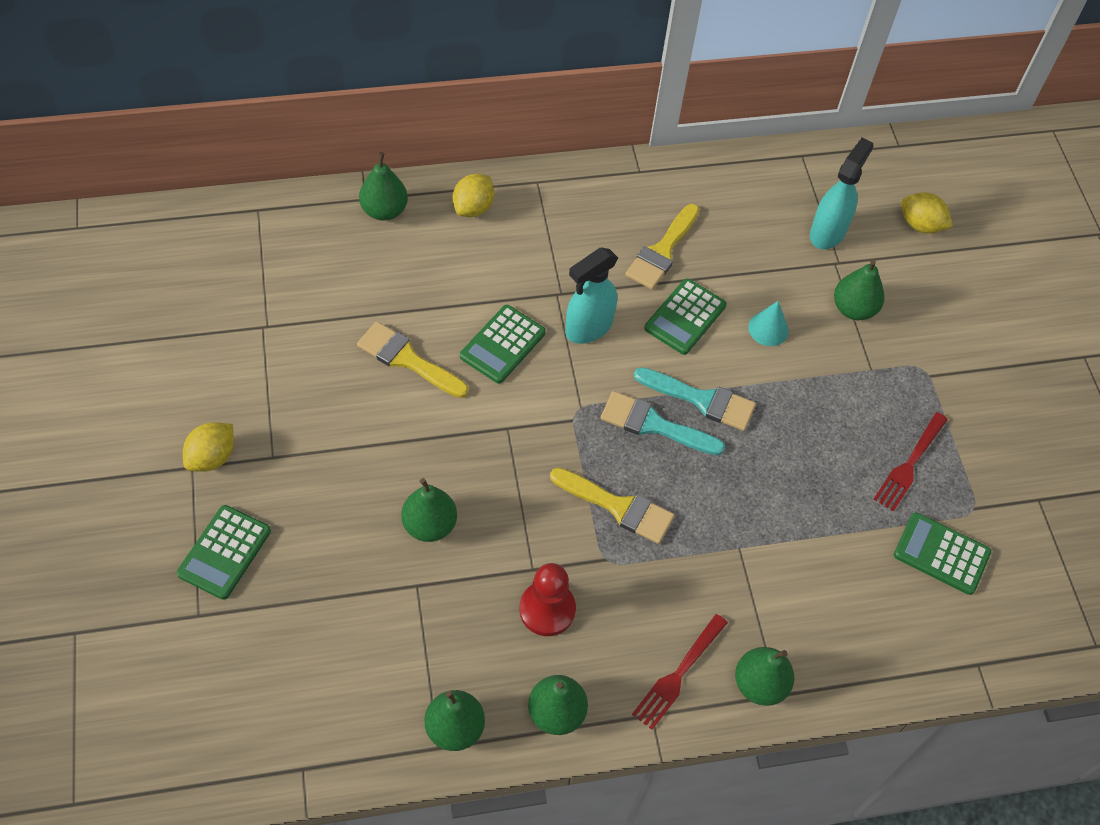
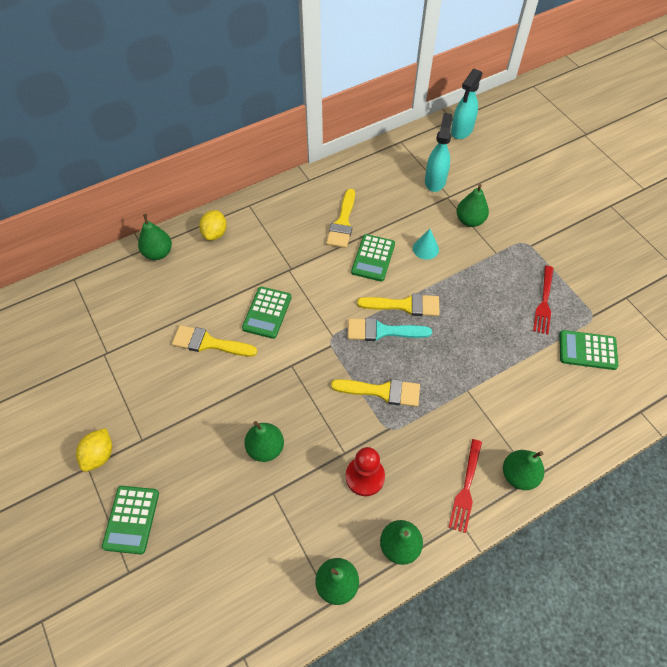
camera: 15 degrees left, 0 degrees up
(588, 328) = (316, 284): turquoise spray bottle -> turquoise spray bottle (461, 131)
(701, 400) = (404, 305): turquoise brush -> yellow brush
(920, 225) = (485, 160): yellow lemon -> none

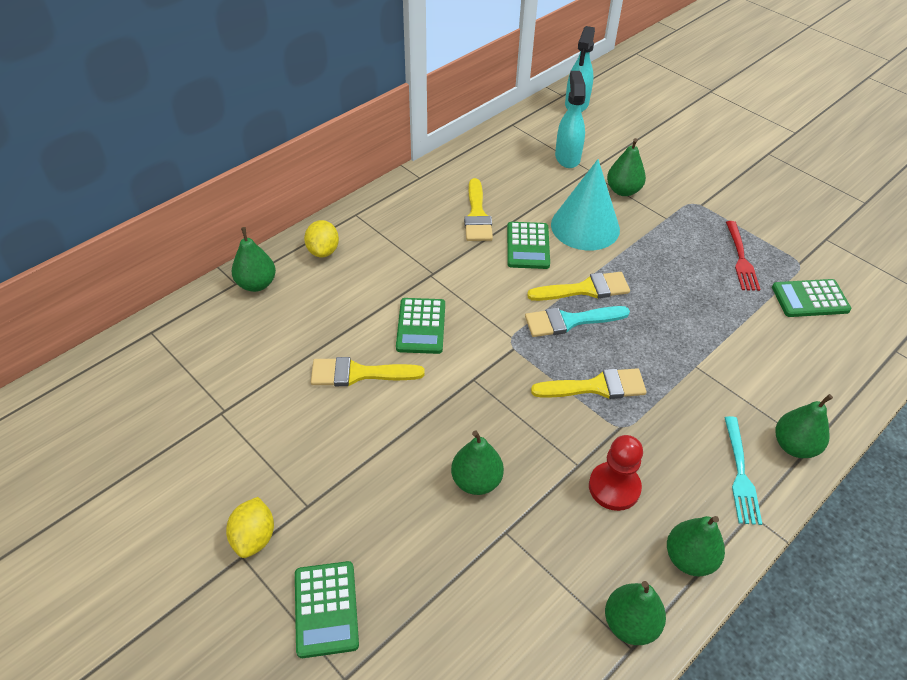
camera: 15 degrees left, 10 degrees down
(425, 249) = (585, 226): turquoise cone -> turquoise cone, size x2.14
(466, 488) = (740, 474): red fork -> turquoise fork

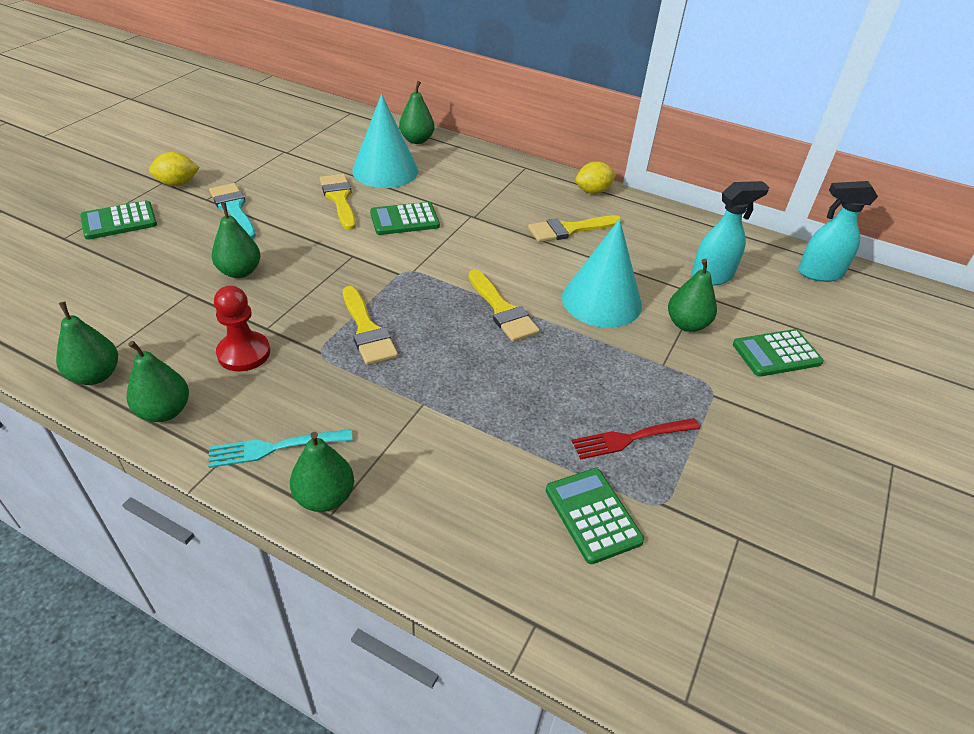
camera: 70 degrees right, 5 degrees down
(313, 324) = (385, 170): none -> turquoise cone
(323, 251) = (470, 160): yellow lemon -> yellow lemon (593, 191)
(528, 246) = (545, 265): green calculator -> green calculator (776, 354)
(569, 321) = (450, 304): turquoise brush -> turquoise brush (234, 209)

